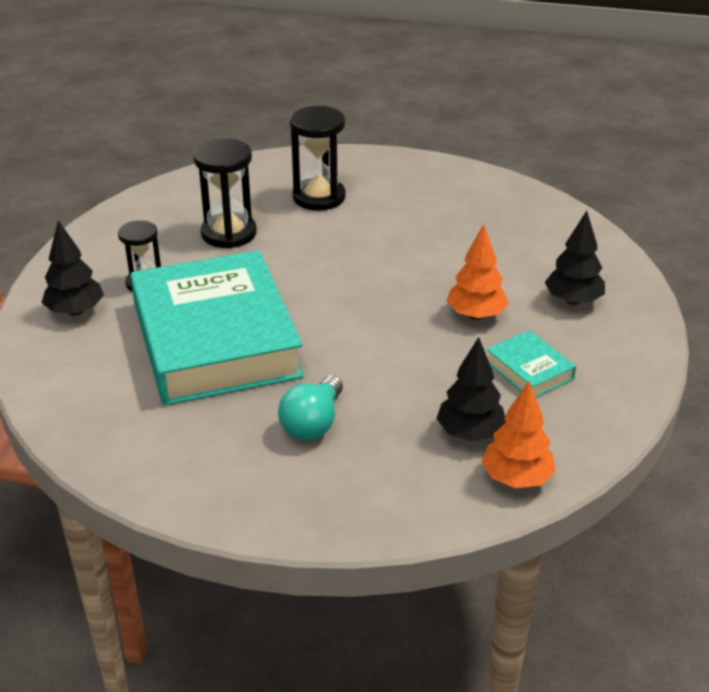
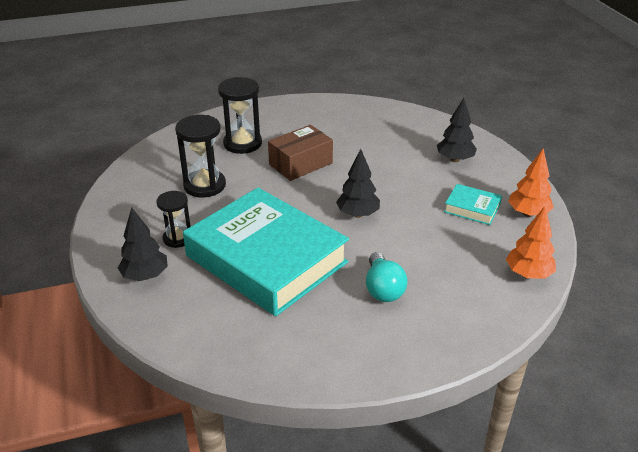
camera: 30 degrees left, 0 degrees up
(364, 243) = (300, 164): none -> brown box
(470, 433) = (477, 258): black tree -> black tree (357, 214)
(475, 315) = (411, 186): orange tree -> orange tree (528, 213)

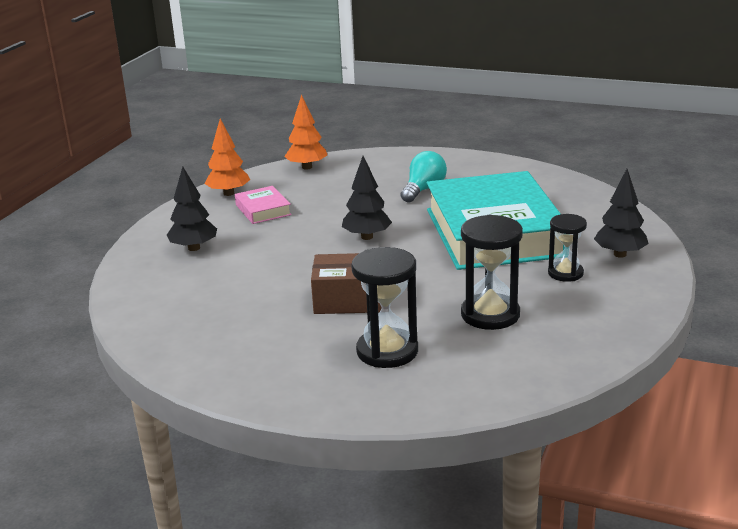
camera: 140 degrees left, 10 degrees down
(472, 208) = (263, 210): turquoise book -> pink book

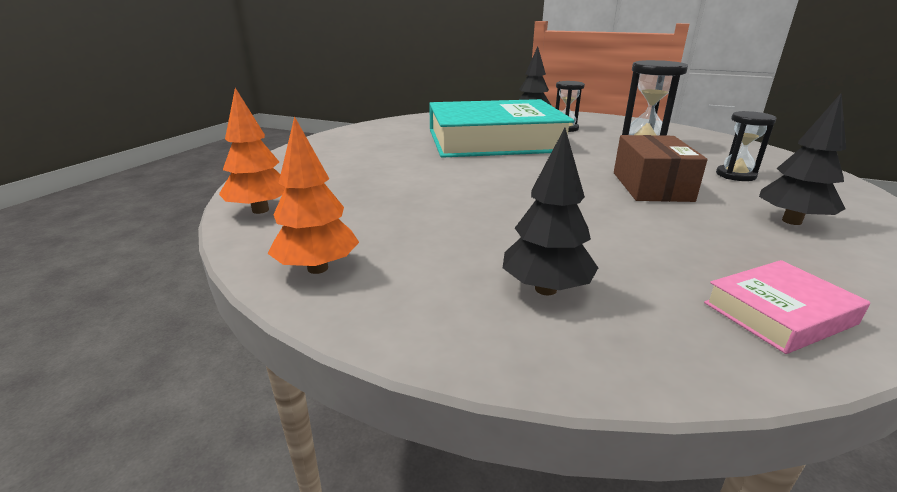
camera: 90 degrees left, 0 degrees up
(263, 210) = (405, 236): pink book -> pink book (778, 313)
(367, 237) = (502, 180): black tree -> black tree (791, 221)
(387, 351) = (735, 175): black hourglass -> black hourglass, size x0.64
(423, 190) = (387, 157): turquoise light bulb -> none

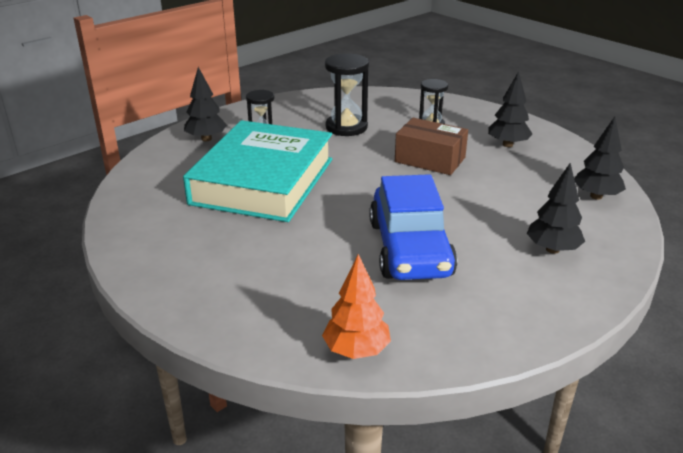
camera: 65 degrees left, 5 degrees up
(318, 268) = (490, 330): orange tree -> none
(448, 205) = (410, 249): none -> blue car
(778, 313) = (596, 196): pink book -> black tree

